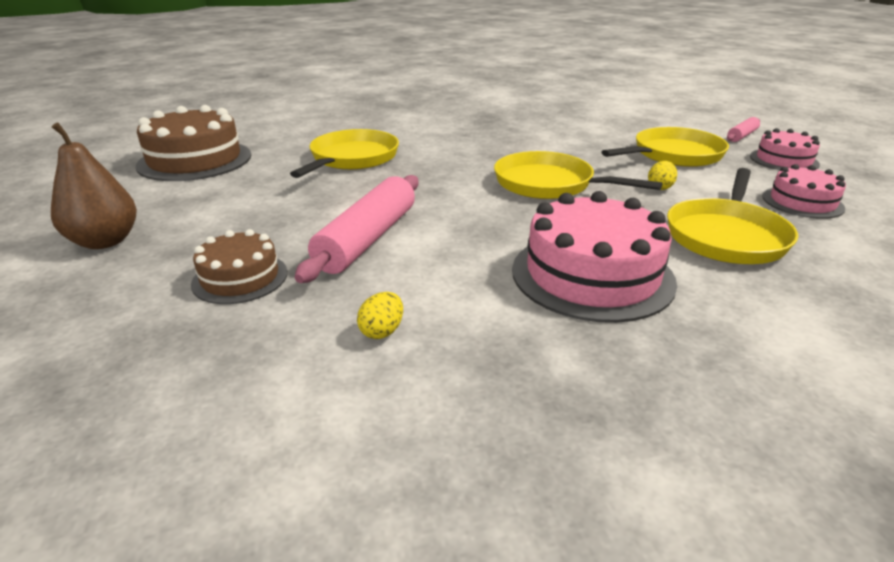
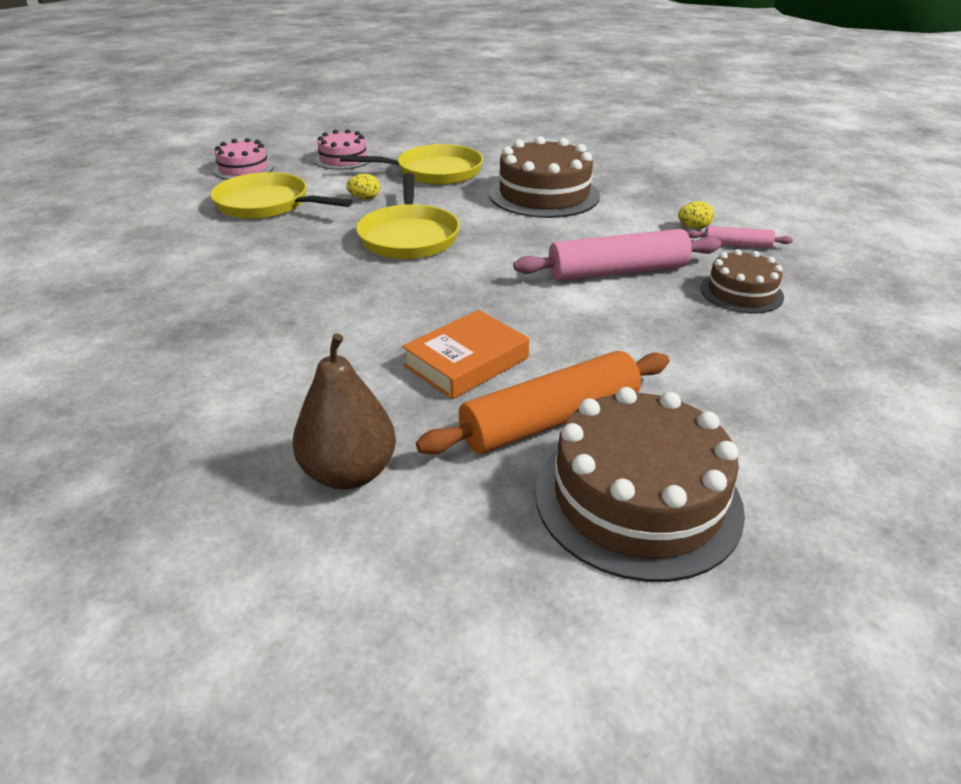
camera: 125 degrees left, 5 degrees up
(105, 241) = (837, 391): brown pear -> brown pear (349, 473)
(271, 161) = (550, 419): none -> orange rolling pin
(352, 159) = (466, 362): yellow pan -> orange book
(592, 275) = (544, 195): pink cake -> brown cake
(742, 136) = (173, 187): pink rolling pin -> pink rolling pin (737, 245)

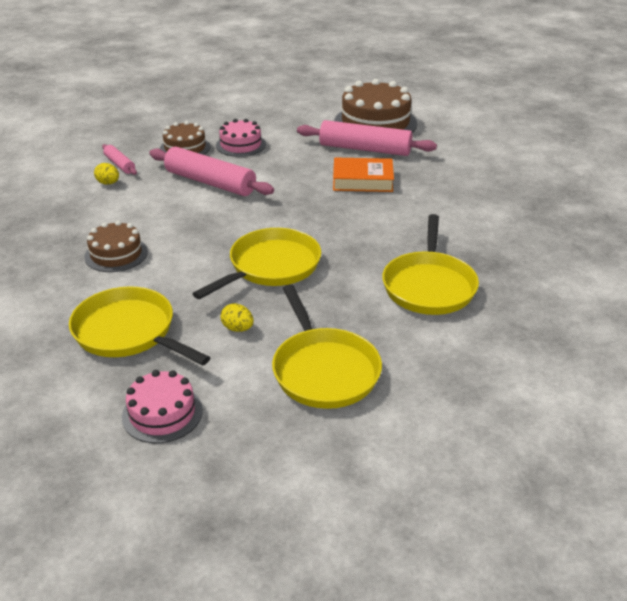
camera: 135 degrees left, 0 degrees up
(237, 283) = (429, 286): none -> yellow pan
(244, 169) = (279, 463): pink cake -> pink cake (240, 145)
(349, 473) = (463, 167): brown pear -> none
(544, 195) = (116, 254): brown cake -> brown cake, size x0.57
(550, 419) = (365, 149): orange rolling pin -> pink rolling pin

